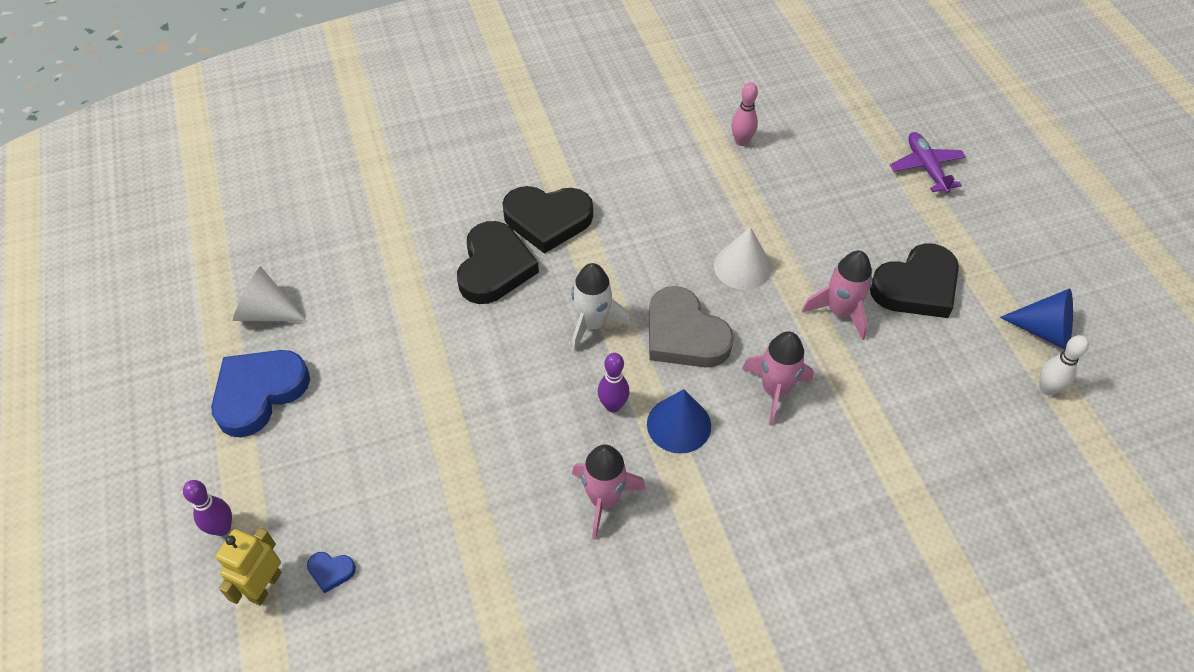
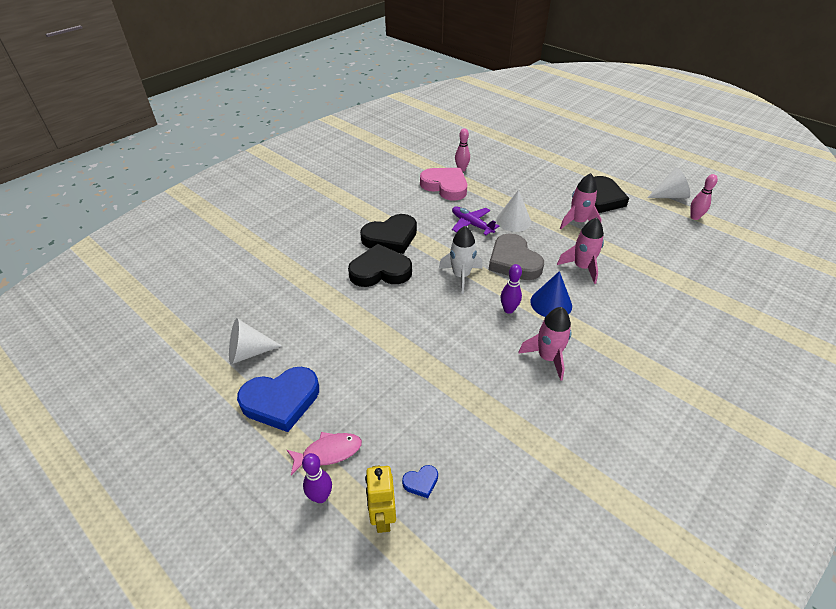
camera: 30 degrees left, 10 degrees down
(259, 393) = (281, 401): blue heart -> blue heart turned 120 degrees counterclockwise
(264, 482) = (328, 452): none -> pink fish
(494, 267) = (380, 271): black heart -> black heart turned 75 degrees counterclockwise
(684, 334) = (513, 261): grey heart -> grey heart turned 45 degrees clockwise
(692, 163) = (445, 186): none -> pink heart
(926, 167) = (557, 152): purple plane -> purple plane (471, 224)
(1044, 331) = (670, 196): blue cone -> white cone
(1047, 389) = (694, 217): white bowling pin -> pink bowling pin

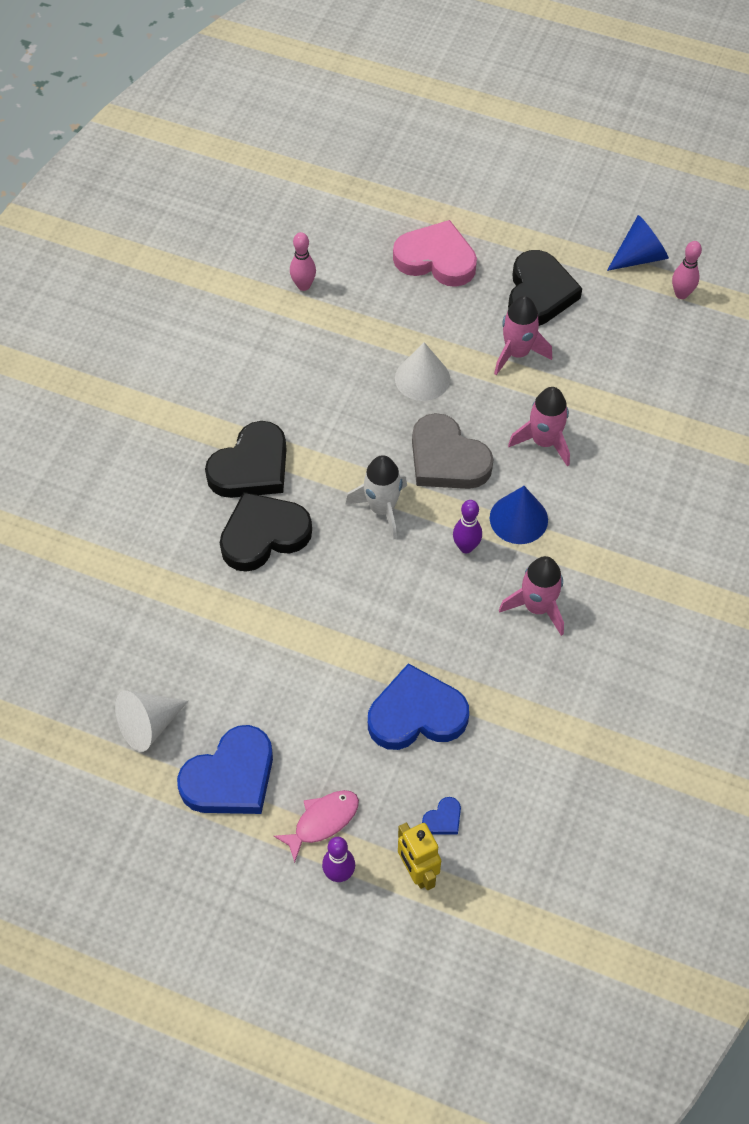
camera: 20 degrees left, 15 degrees up
(432, 400) = (416, 714): none -> blue heart
(445, 186) = (292, 333): pink heart -> pink heart (436, 259)
(471, 224) = (362, 404): purple plane -> none
(670, 196) = (639, 257): white cone -> blue cone

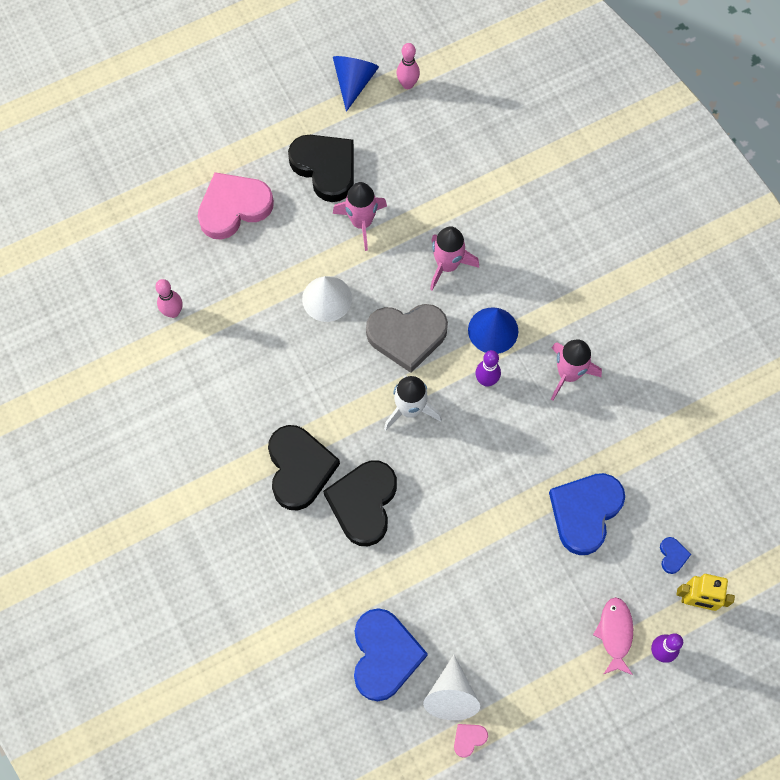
camera: 50 degrees left, 10 degrees up
(120, 767) = (469, 739): none -> pink heart
(230, 777) = (535, 669): blue heart -> blue heart (384, 655)

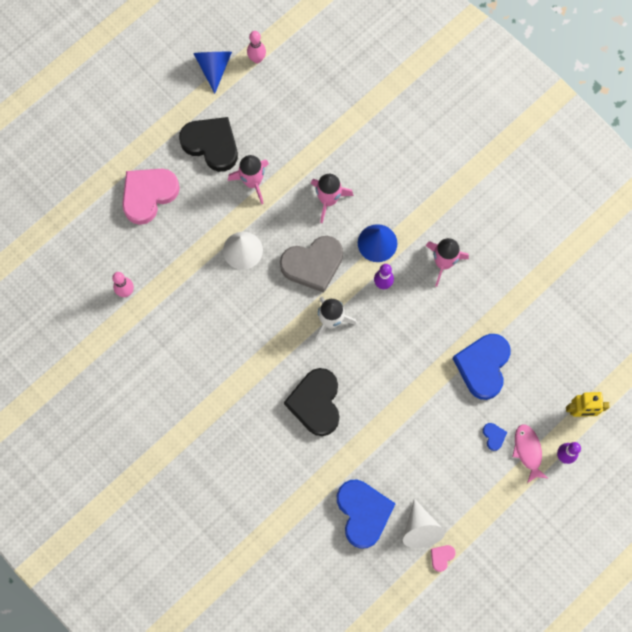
camera: 15 degrees left, 5 degrees up
(299, 468) = (260, 389): black heart -> none
(672, 556) = (555, 382): blue heart -> blue heart (493, 436)

